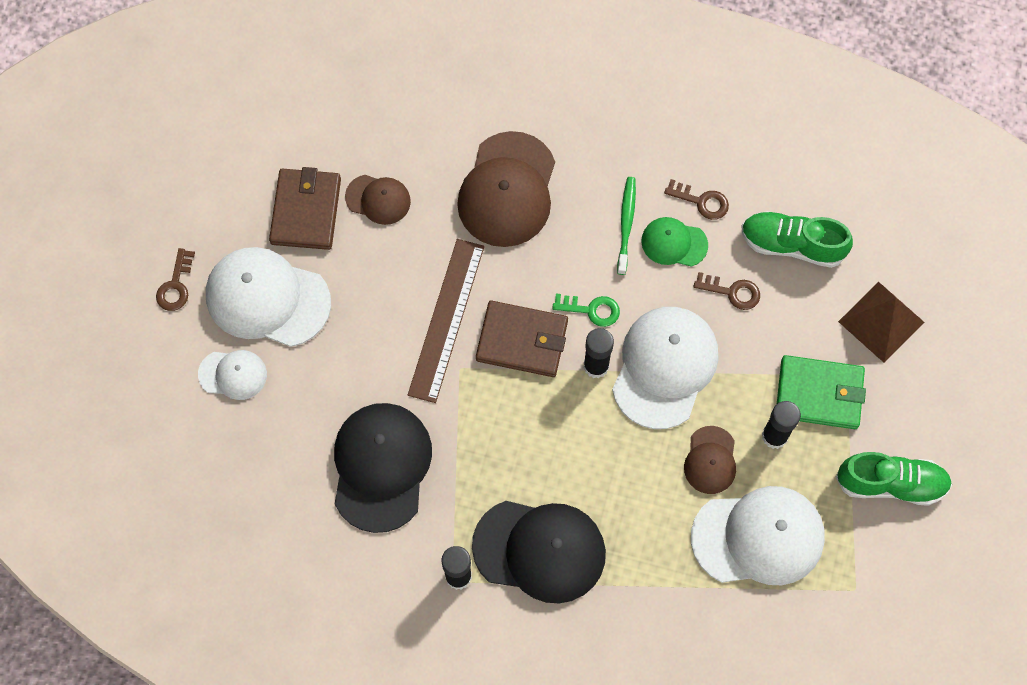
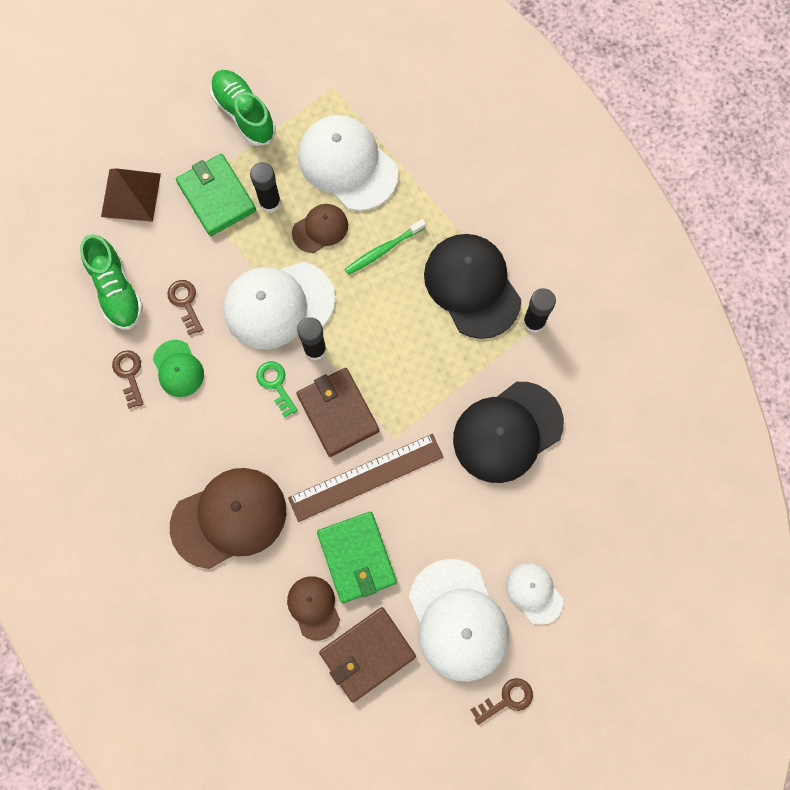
camera: 130 degrees left, 5 degrees up
(387, 261) = (357, 557): none -> green wallet
(626, 224) = (189, 412): green toothbrush -> green toothbrush (383, 250)

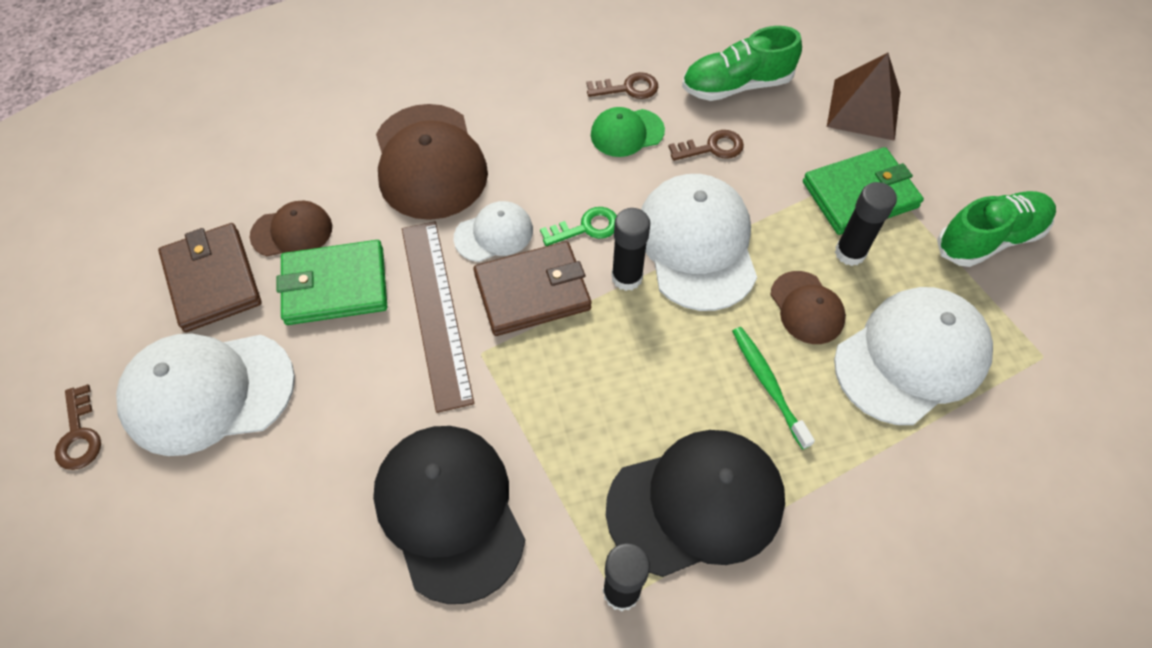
camera: 100 degrees right, 15 degrees down
(534, 593) = (202, 501): white cap -> white cap (494, 234)

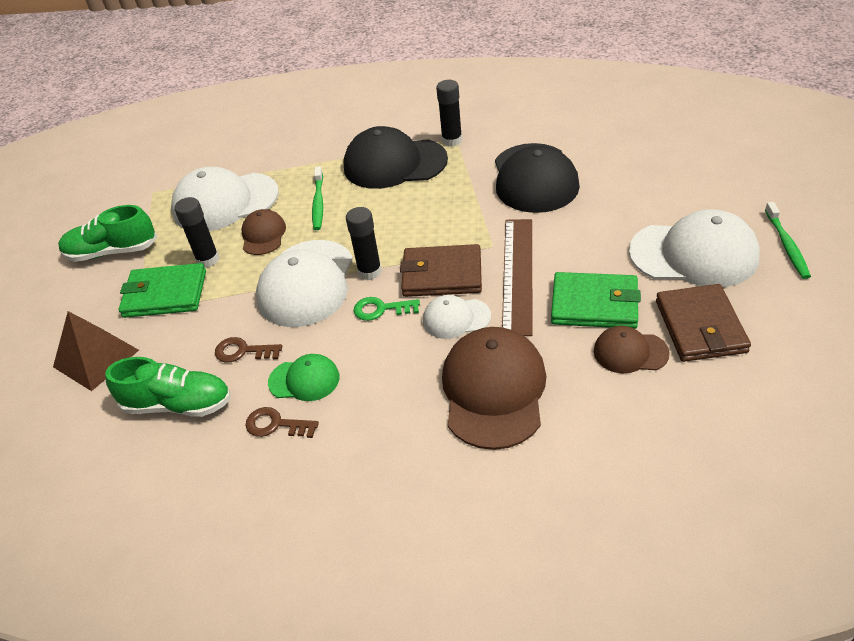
camera: 155 degrees left, 15 degrees down
(79, 435) = (786, 245): brown key -> green toothbrush

